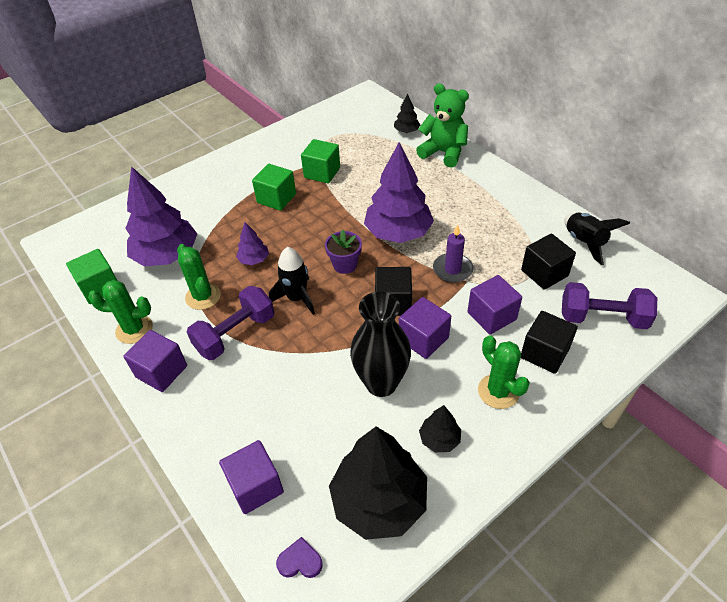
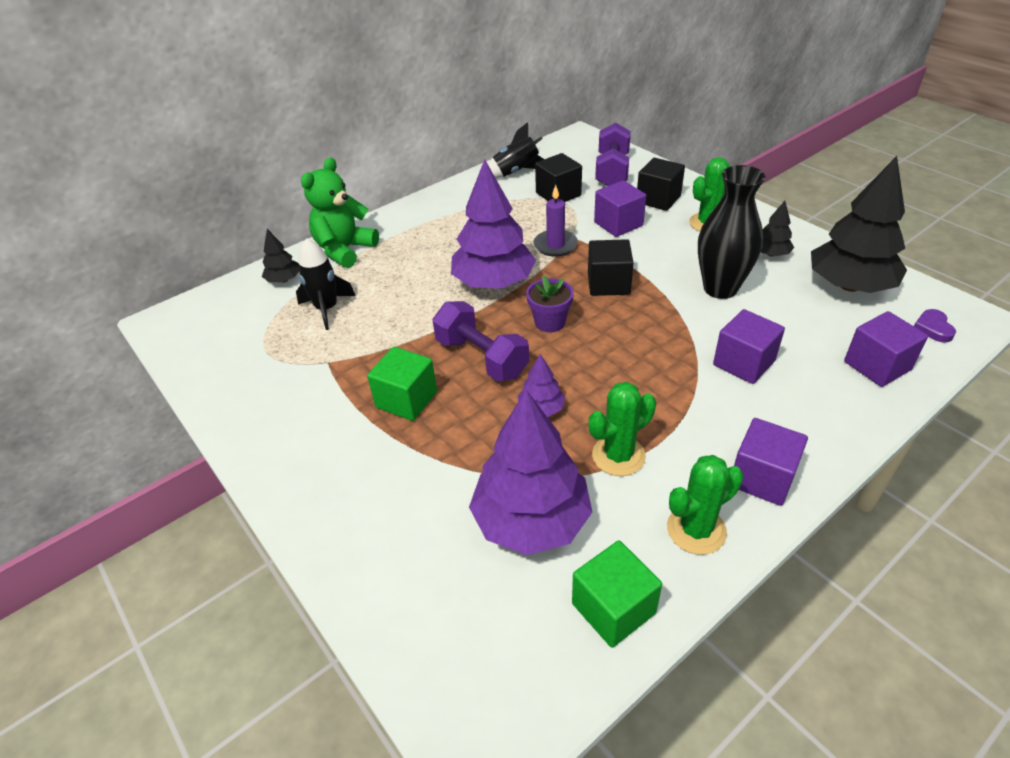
camera: 90 degrees left, 5 degrees down
(134, 329) = (696, 530): green cactus -> green cactus turned 60 degrees clockwise
(235, 334) = (680, 410): purple dumbbell -> purple dumbbell (482, 358)
(297, 298) = (610, 359): black rocket -> black rocket (327, 309)
(322, 172) = (355, 355): green cube -> none
(423, 339) = (656, 263): purple cube -> purple cube (743, 363)

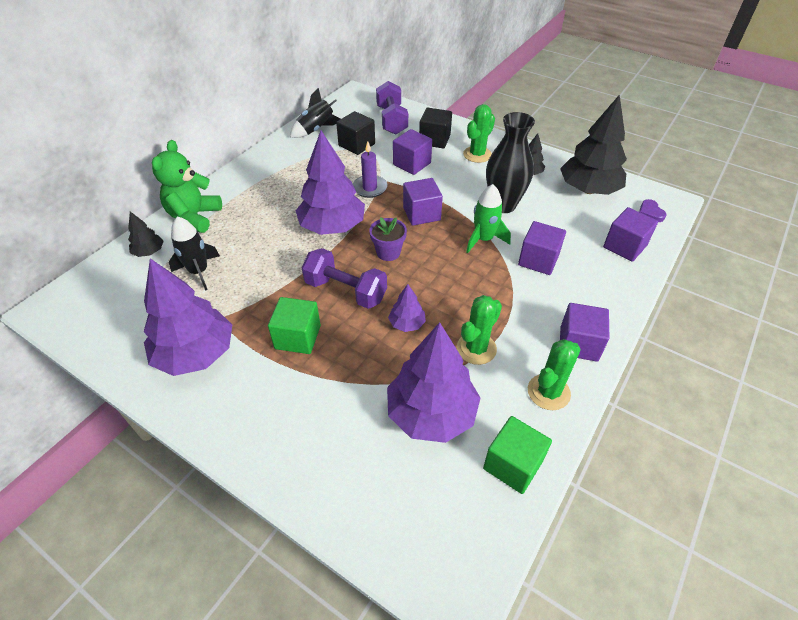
camera: 20 degrees left, 5 degrees up
(289, 396) = (195, 354): none -> purple tree
(608, 283) = (421, 214): black cube -> purple cube
(678, 326) = (483, 239): none -> green rocket

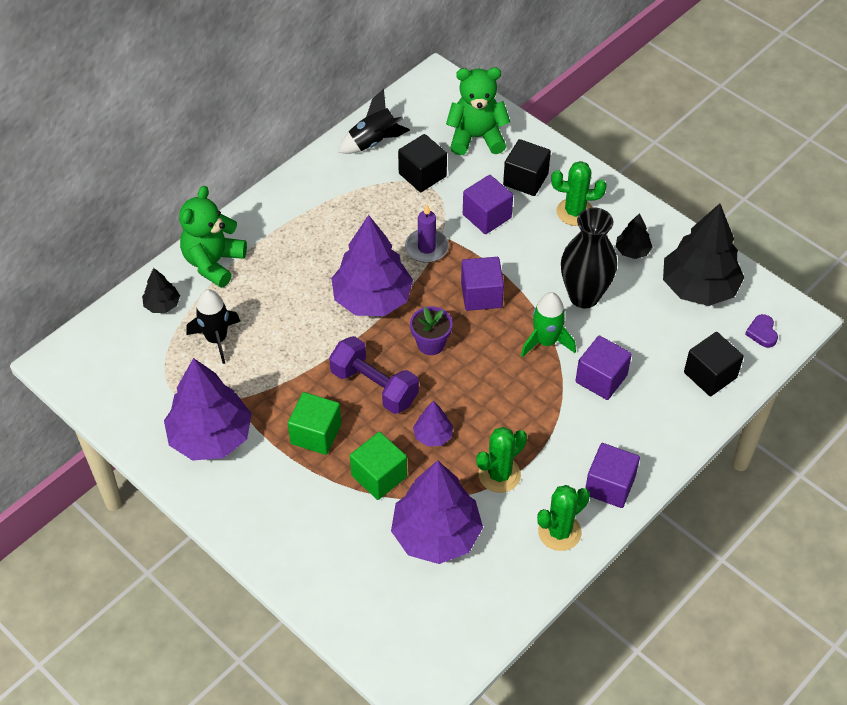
camera: 10 degrees right, 5 degrees up
(392, 120) = (476, 137): purple dumbbell -> green teddy bear
(477, 154) = (575, 212): green cactus -> green cactus turned 45 degrees clockwise
(513, 464) = (501, 595): green cube -> green cube (379, 476)
(624, 246) = (710, 375): purple cube -> black cube

